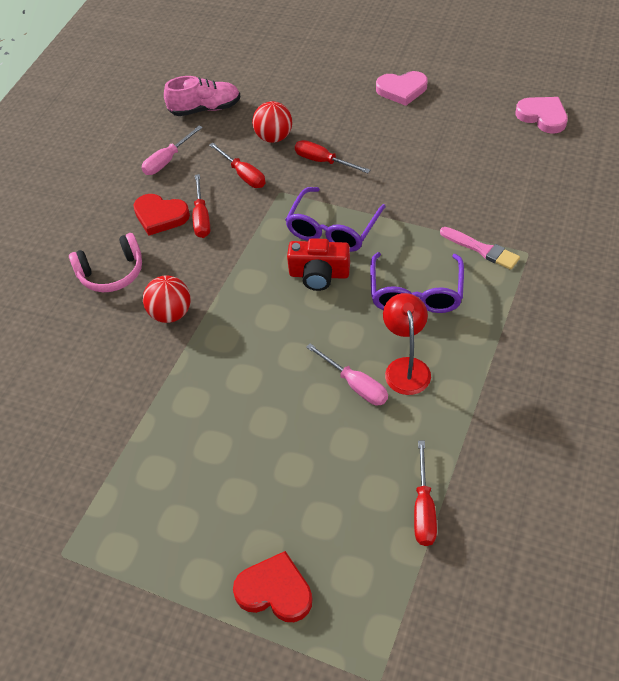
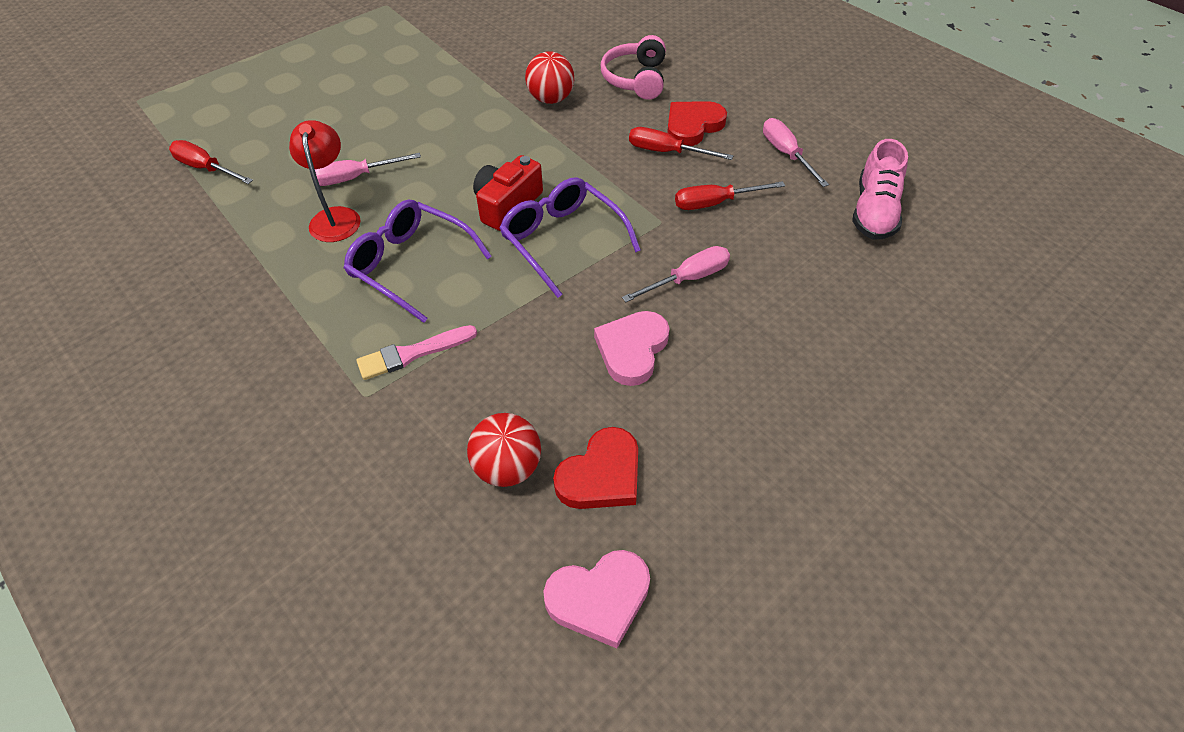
camera: 115 degrees right, 0 degrees up
(274, 137) = (770, 252): red ball -> red ball (507, 468)
(275, 591) = (247, 78): red heart -> red heart (601, 475)
(323, 161) = (688, 279): red screwdriver -> pink screwdriver
(402, 90) = (796, 436): pink heart -> pink heart (632, 349)
(406, 367) = (335, 217): red lamp -> red lamp turned 120 degrees counterclockwise

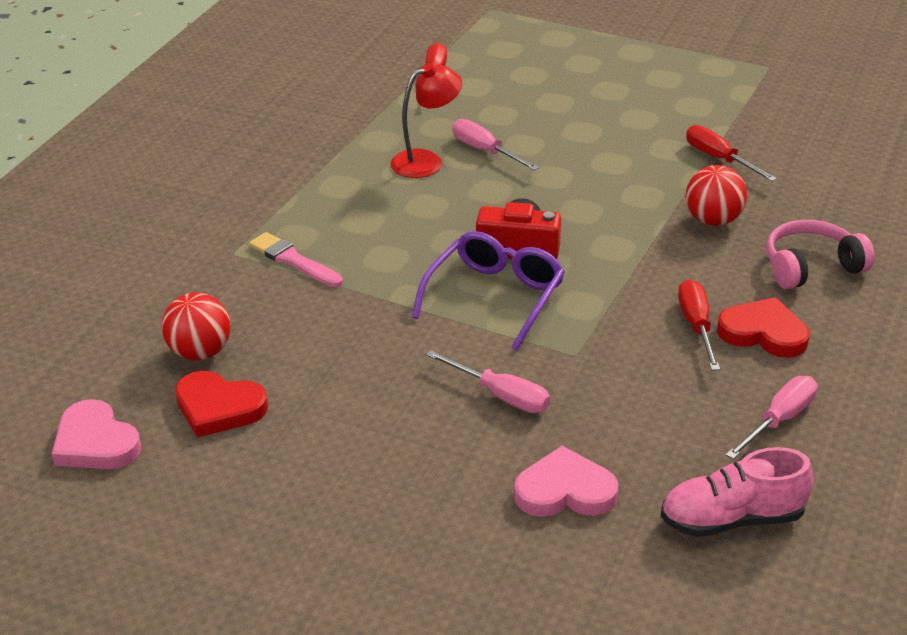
camera: 65 degrees right, 15 degrees down
(411, 265) = (396, 222): purple glasses -> none
(632, 349) = (377, 384): pink heart -> pink heart (565, 491)
(715, 203) = (638, 385): red screwdriver -> red screwdriver (719, 159)

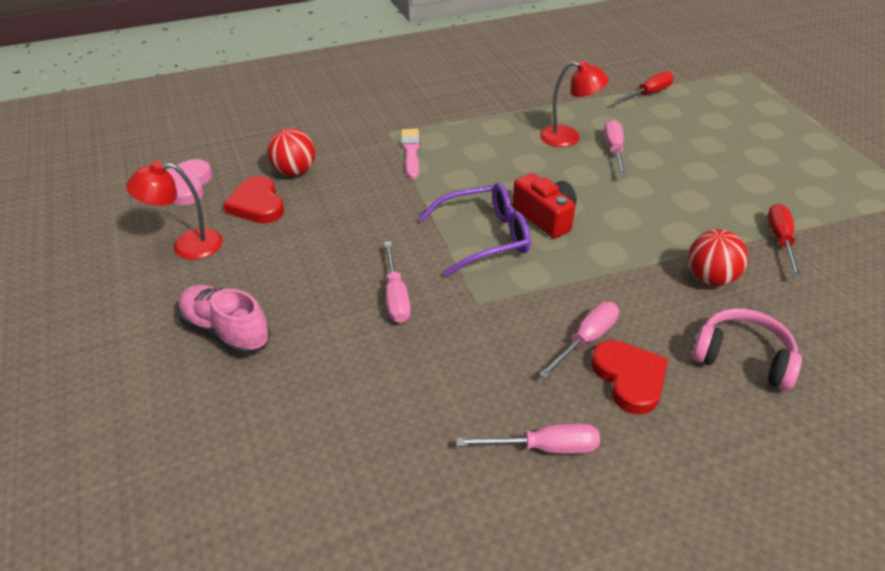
camera: 45 degrees right, 5 degrees up
(215, 493) = (187, 246): none -> red lamp
(565, 491) = (338, 381): pink heart -> none
(696, 326) = (586, 340): red screwdriver -> pink screwdriver
(732, 519) = (403, 488): pink shoe -> pink shoe (226, 331)

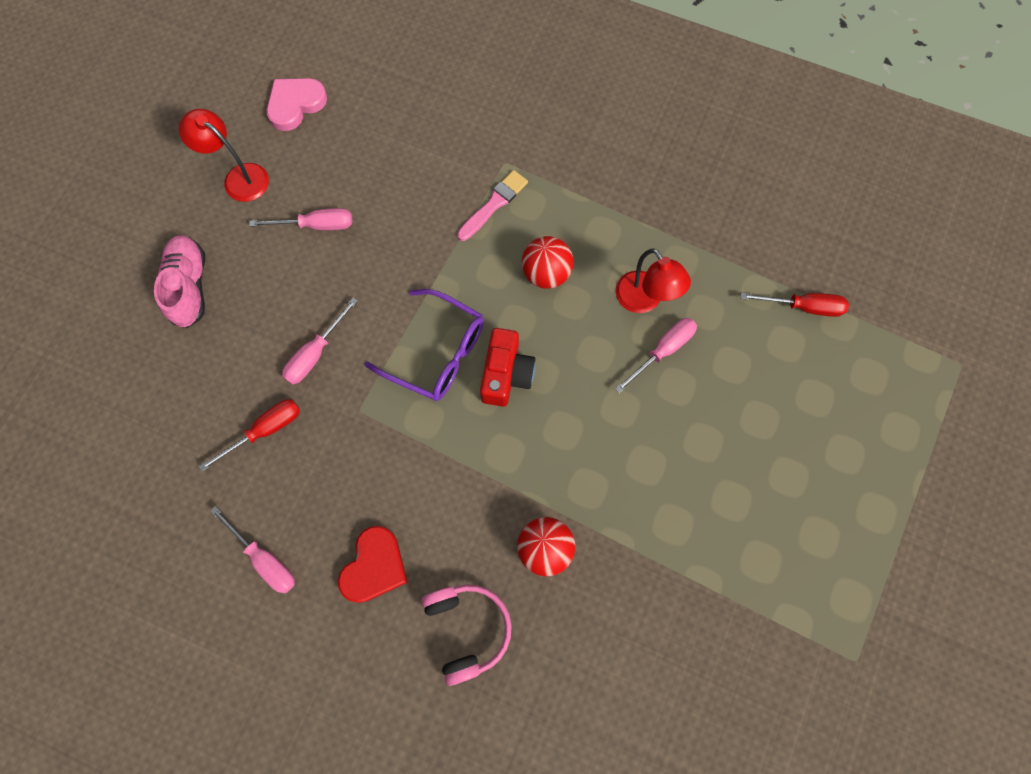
camera: 45 degrees right, 30 degrees up
(257, 204) = (322, 171): red heart -> none
(294, 172) = (383, 153): red ball -> red ball (546, 273)
(586, 340) = (388, 511): pink screwdriver -> pink screwdriver (316, 225)
(780, 240) = (654, 572): red screwdriver -> red screwdriver (265, 430)

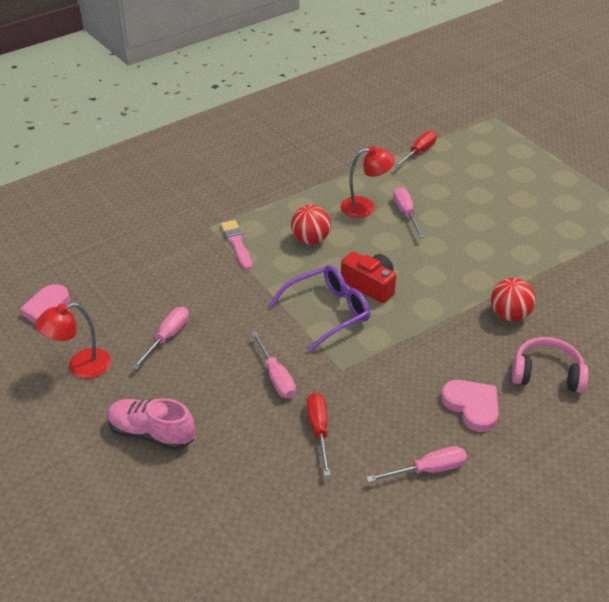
camera: 60 degrees left, 30 degrees down
(374, 566) = (472, 406): red heart -> pink heart

